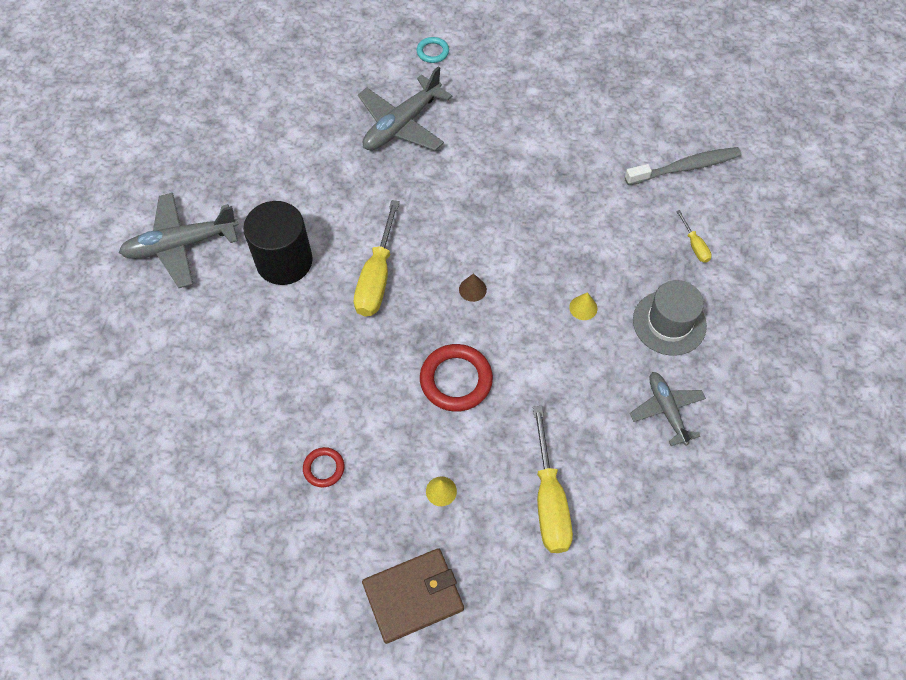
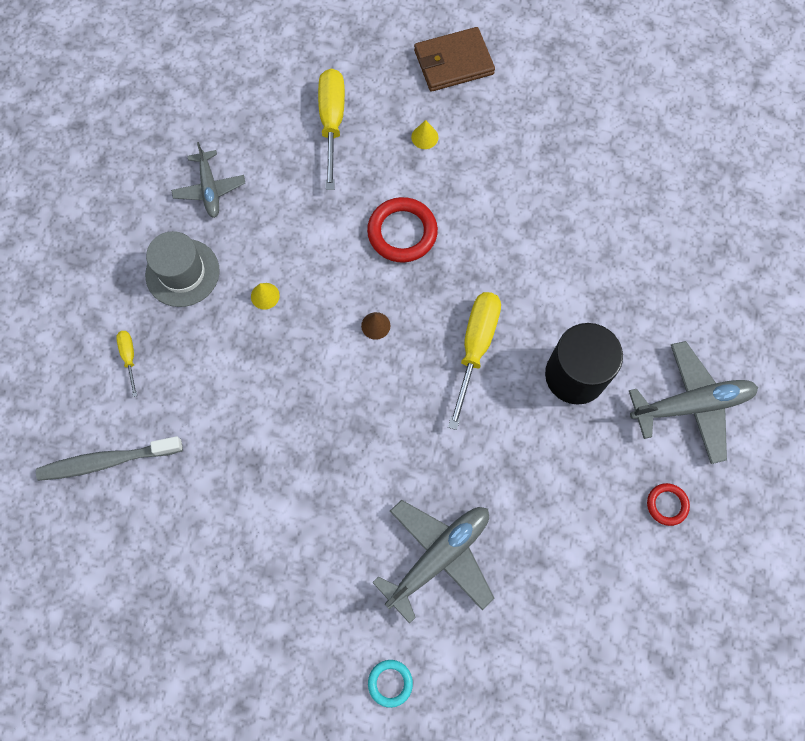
camera: 175 degrees left, 10 degrees up
(324, 468) = (527, 163): red ring -> red ring (667, 504)

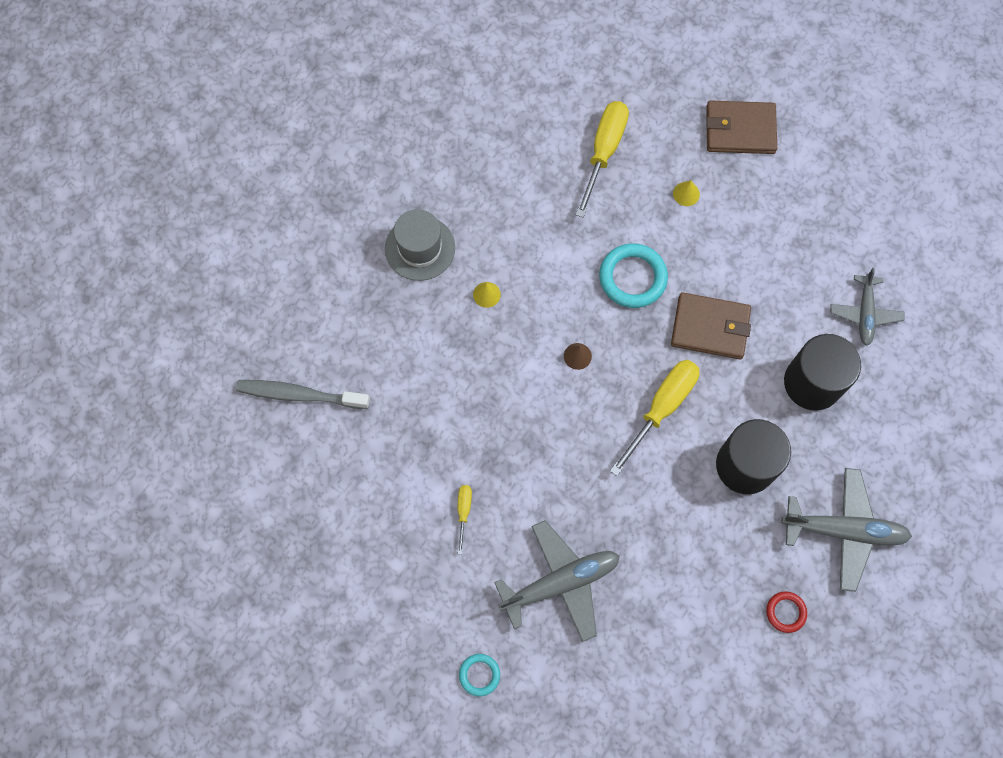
camera: 20 degrees right, 0 degrees up
(129, 357) = (348, 309): yellow screwdriver -> yellow screwdriver (463, 512)
(209, 189) = (469, 178): grey plane -> grey plane (864, 313)
(402, 232) = (632, 278): red ring -> turquoise ring
(493, 255) = (710, 327): none -> brown wallet
(608, 274) = (812, 383): none -> black cylinder

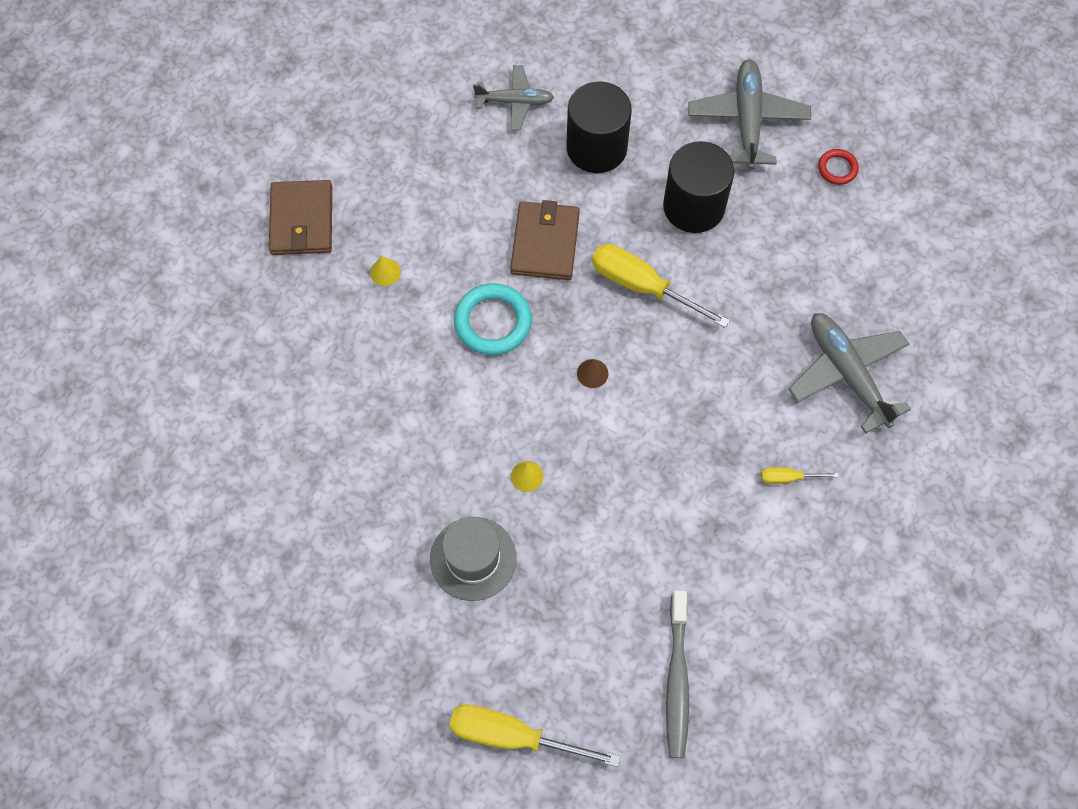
camera: 95 degrees left, 5 degrees down
(479, 675) = (958, 446): turquoise ring -> none
(603, 152) = (334, 360): yellow screwdriver -> yellow screwdriver (513, 736)

